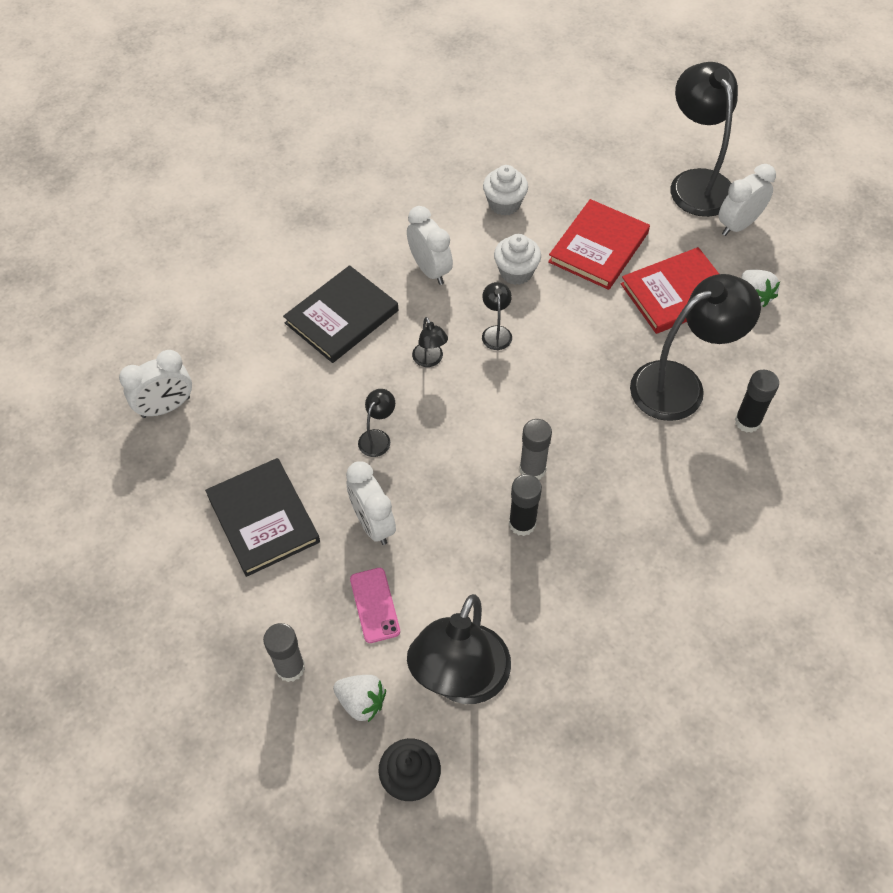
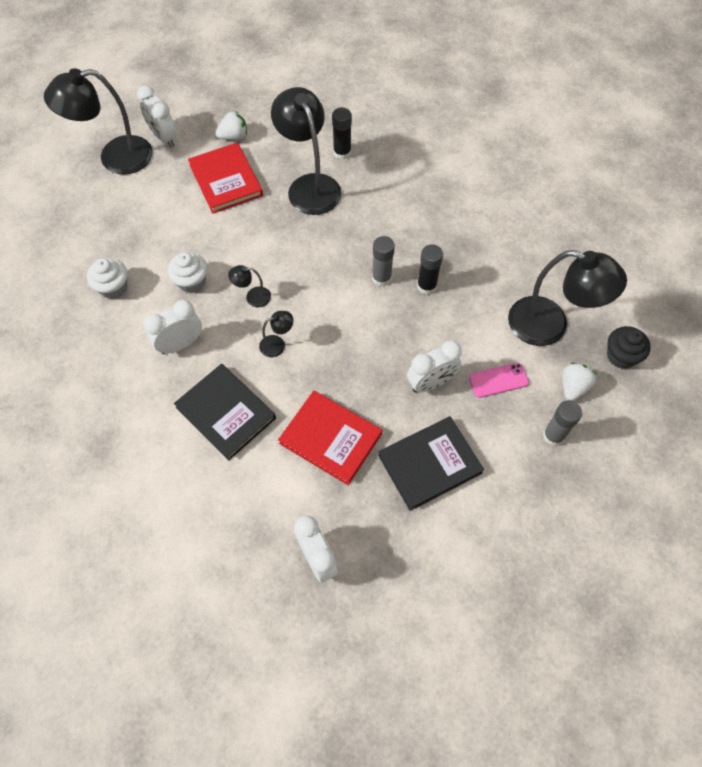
camera: 90 degrees left, 5 degrees up
(377, 437) = (352, 381): black lamp -> none
(598, 247) = (173, 225): red book -> red book (330, 438)

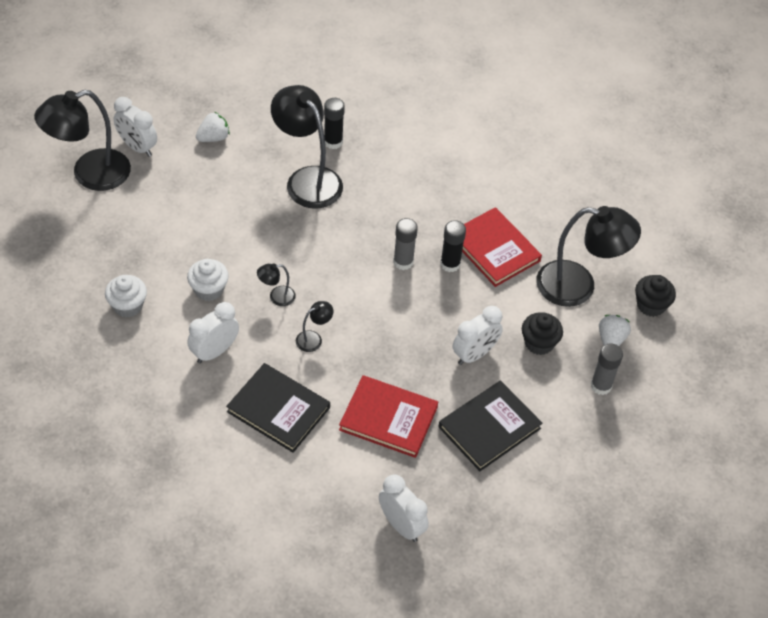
camera: 15 degrees left, 10 degrees down
(226, 180) = (217, 184): red book -> red book (494, 249)
(498, 380) = (539, 343): pink phone -> black cupcake

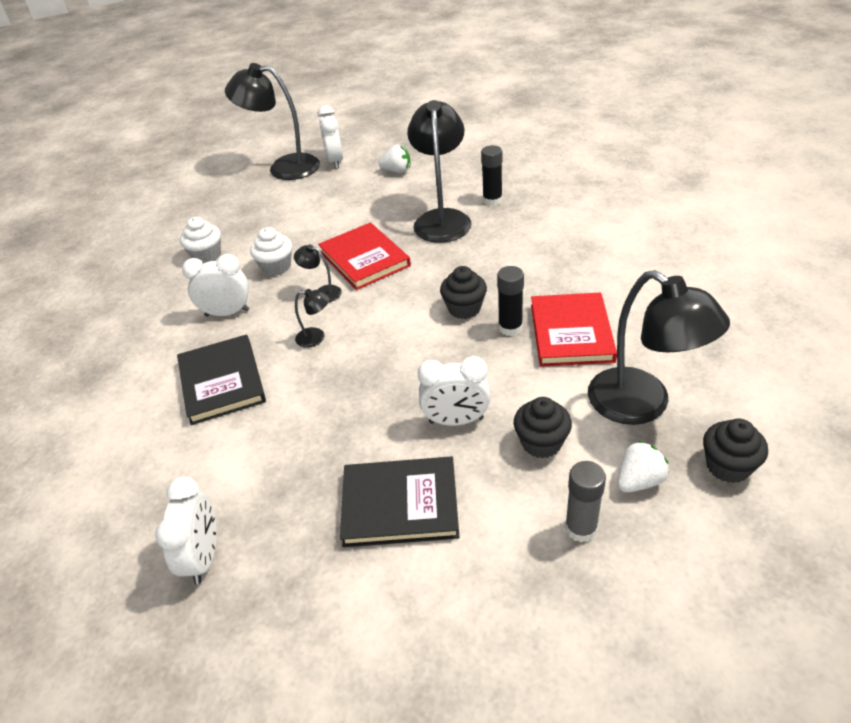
camera: 45 degrees right, 10 degrees down
(388, 418) = (307, 439): red book -> red book (364, 259)
(403, 262) = (464, 308): grey glue stick -> black cupcake

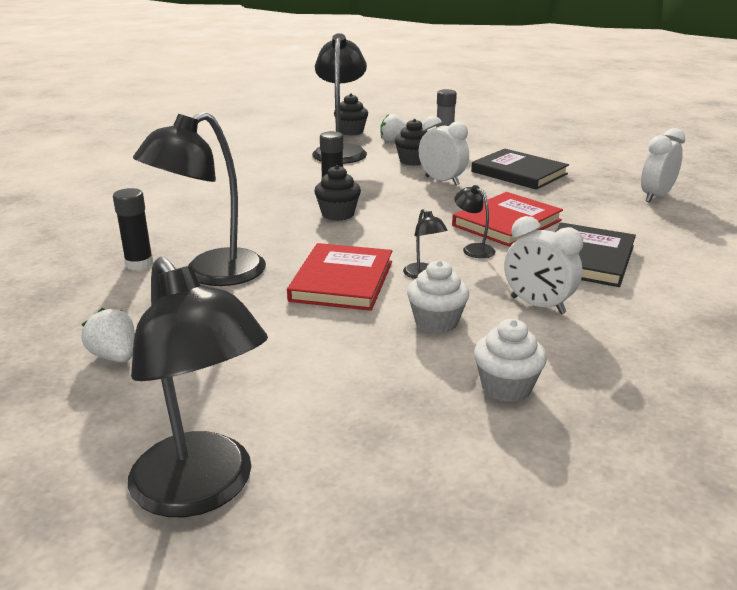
camera: 140 degrees left, 15 degrees down
(335, 161) = (127, 437): white clock -> none
(571, 333) = (306, 179): red book -> red book (507, 223)

